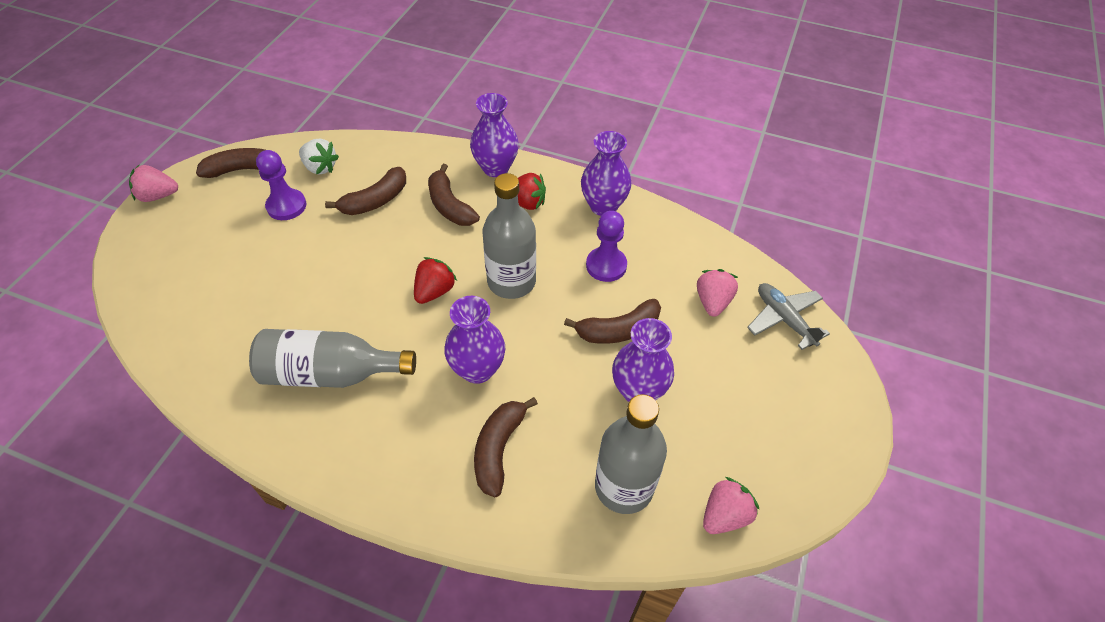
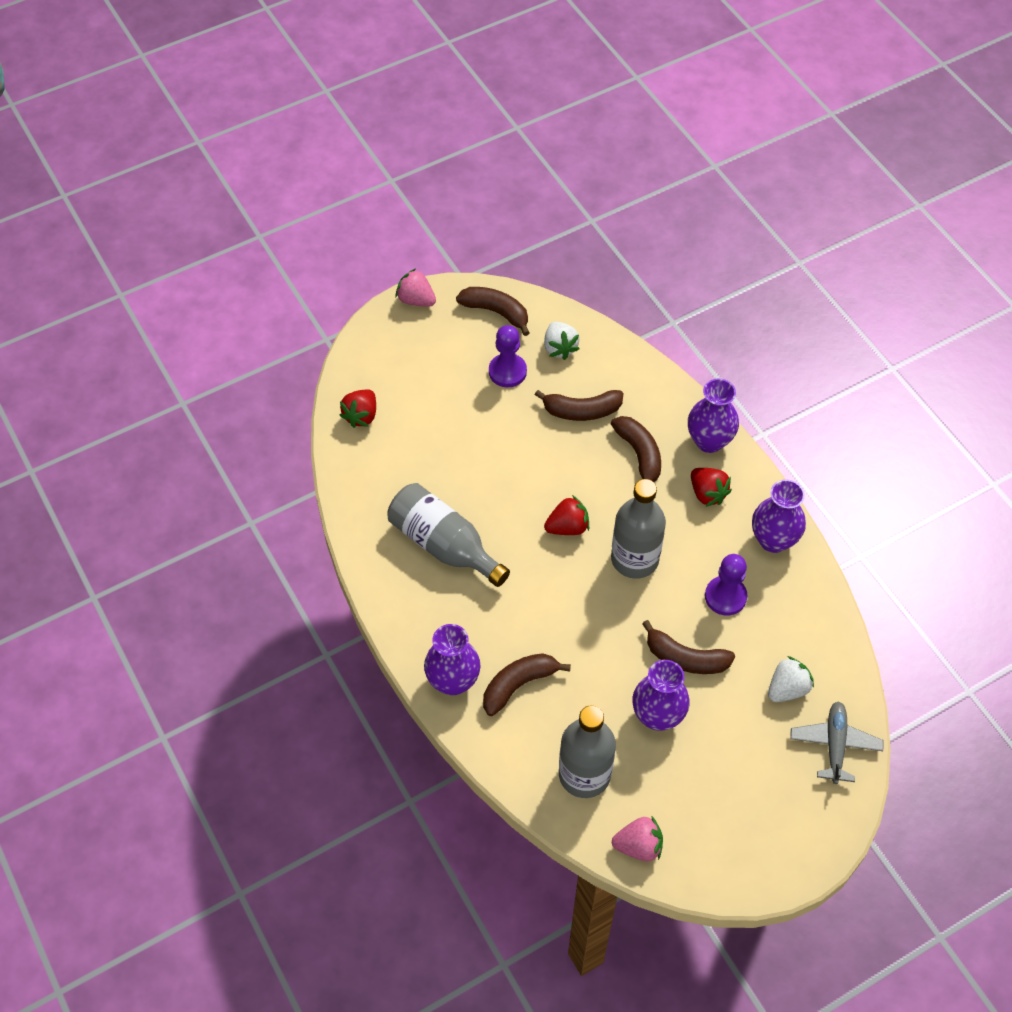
camera: 40 degrees right, 5 degrees up
(164, 313) = (361, 416): none -> red strawberry
(449, 206) = (639, 455): brown banana -> brown banana turned 150 degrees clockwise
(477, 369) = (550, 614): purple vase -> purple vase (453, 681)
(712, 302) = (787, 689): pink strawberry -> white strawberry

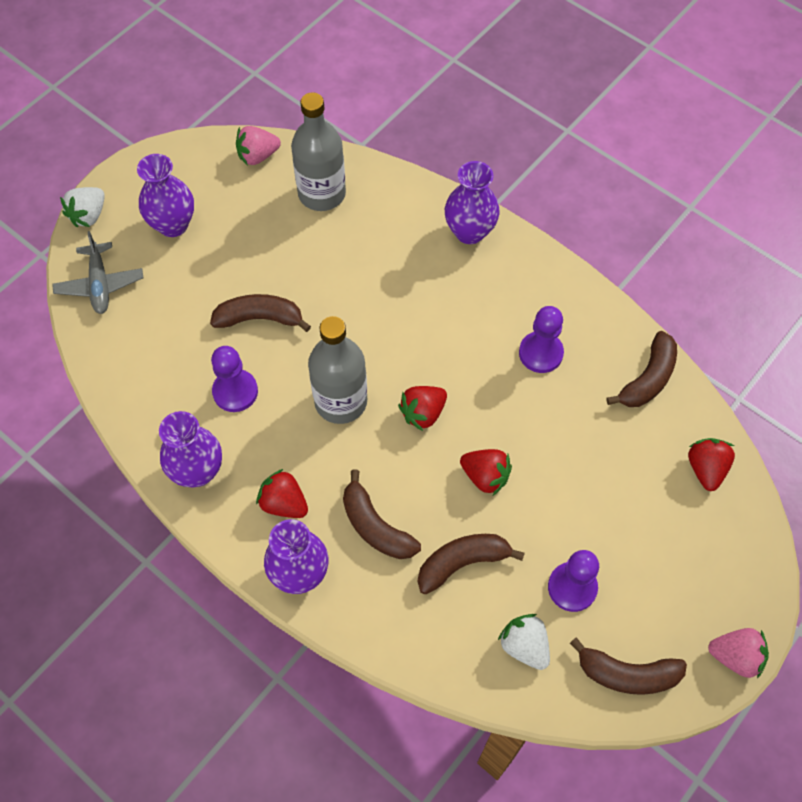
camera: 160 degrees right, 5 degrees up
(444, 545) = (540, 353): grey bottle -> purple pawn
(518, 685) = (409, 247): brown banana -> brown banana (648, 379)
(537, 463) = (485, 476): none -> red strawberry
(657, 716) = (272, 259): purple vase -> purple vase (173, 225)
(787, 689) = (154, 320): white strawberry -> white strawberry (89, 215)

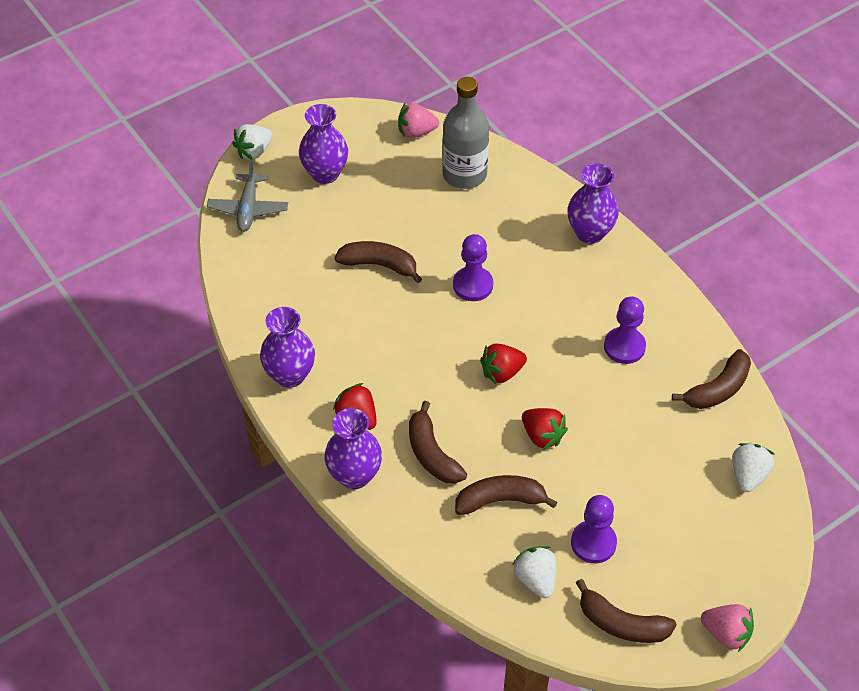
camera: 15 degrees right, 10 degrees down
(235, 391) = (340, 319): purple pawn -> purple pawn (473, 285)
(341, 401) = (431, 347): grey bottle -> none
(706, 469) = (748, 475): red strawberry -> white strawberry

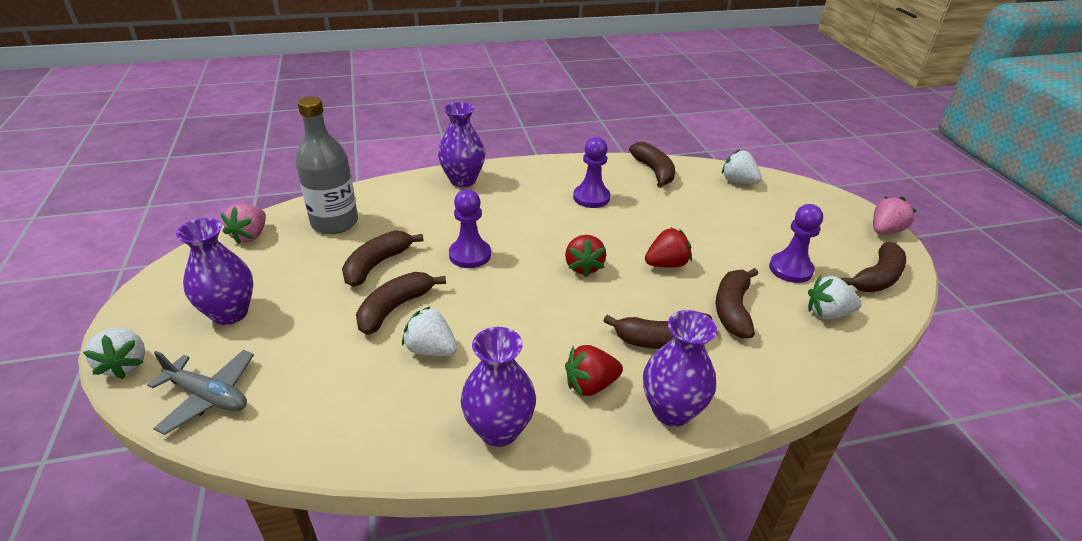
camera: 70 degrees left, 15 degrees down
(346, 306) = (431, 350): none -> white strawberry
(425, 229) = (377, 264): none -> brown banana

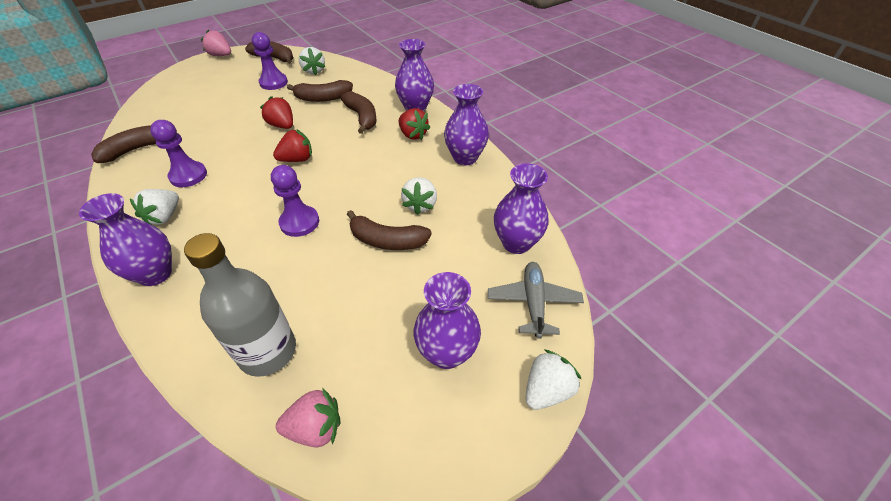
camera: 110 degrees left, 10 degrees up
(295, 419) = (516, 243): none -> purple vase
(377, 264) = (333, 278): brown banana -> none
(738, 181) = (155, 108): white strawberry -> white strawberry (164, 217)

